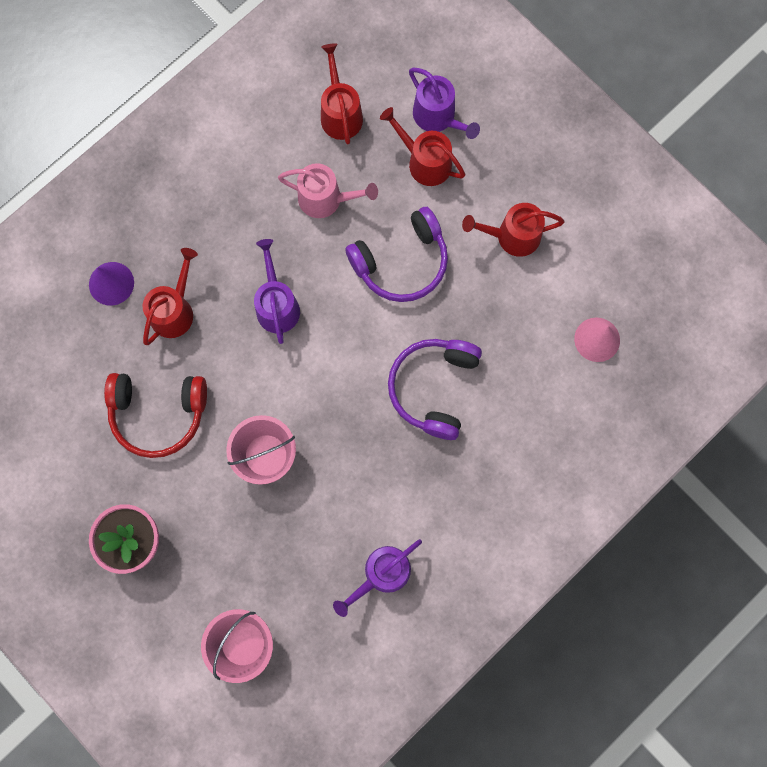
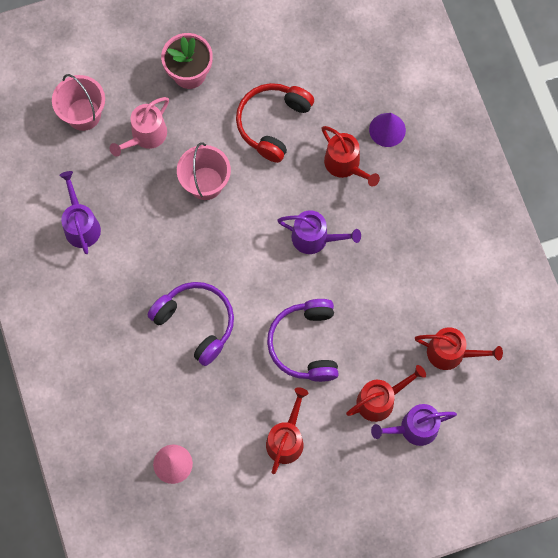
camera: 115 degrees right, 5 degrees down
(325, 199) = (383, 310): pink watering can -> pink watering can (146, 136)

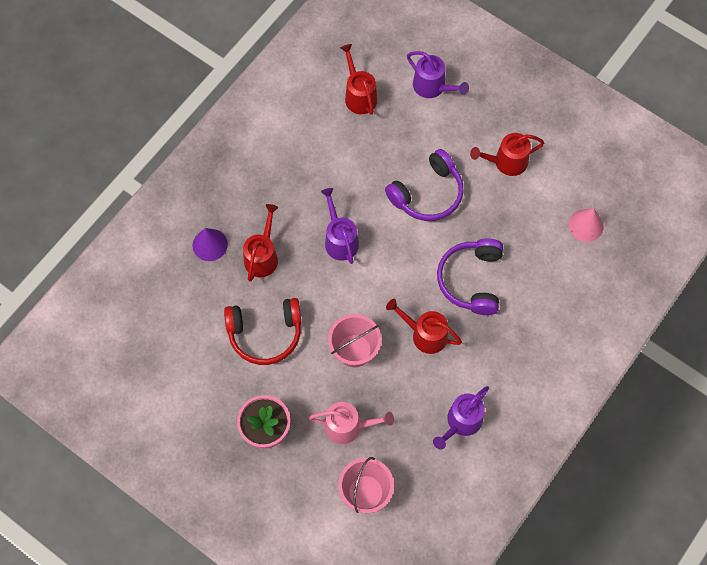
camera: 125 degrees left, 5 degrees down
(380, 400) = (429, 120): red watering can -> red watering can (425, 334)

